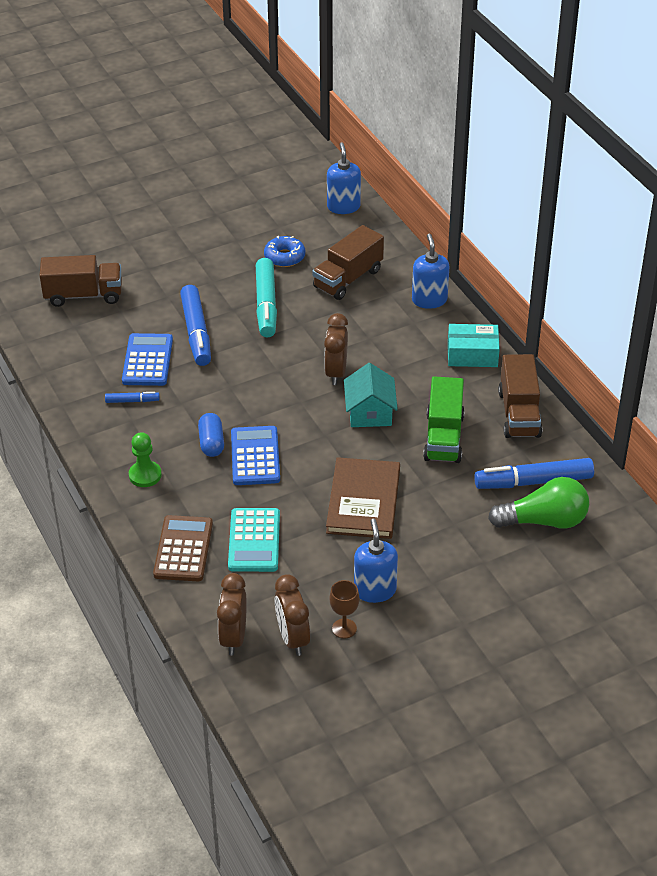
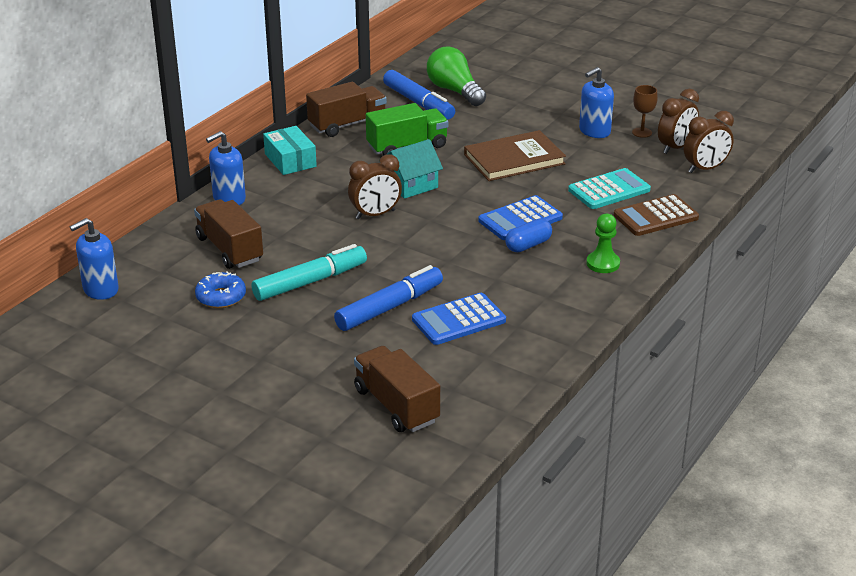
camera: 120 degrees left, 10 degrees down
(132, 401) = (522, 306): blue marker -> none
(348, 279) = (229, 249): brown truck -> brown truck turned 135 degrees counterclockwise

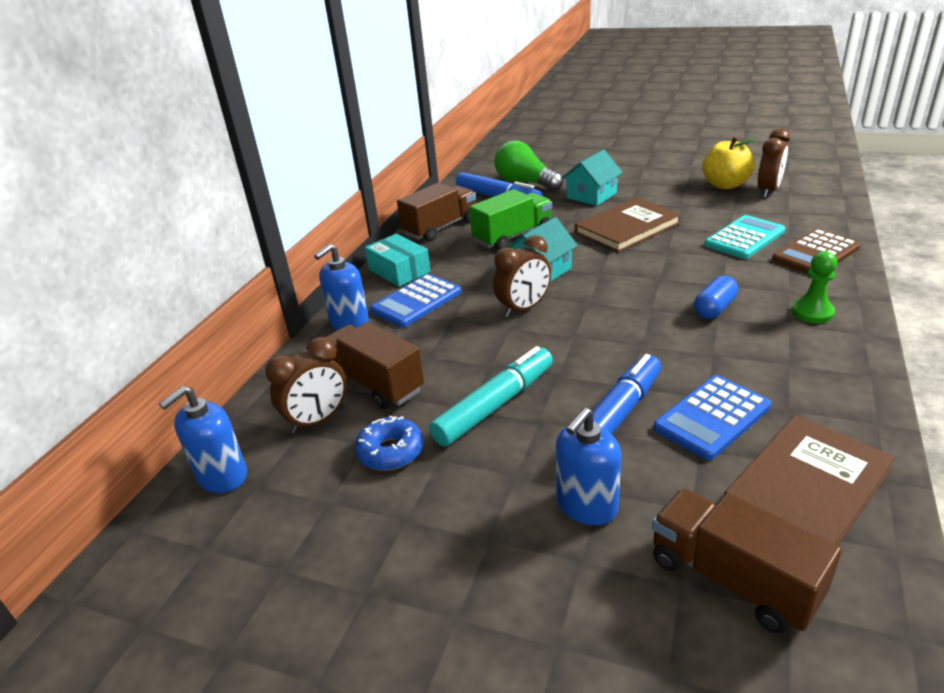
camera: 10 degrees left, 0 degrees up
(486, 371) = (807, 486): none -> brown book
(507, 118) = (591, 195): none -> turquoise house
(520, 219) = (682, 283): blue calculator -> blue calculator (416, 301)
(594, 131) = (681, 191): blue soap dispenser -> blue soap dispenser (586, 506)
(642, 132) = (725, 185): brown goblet -> yellow apple
(705, 169) = (814, 203): brown clock -> brown clock (317, 420)

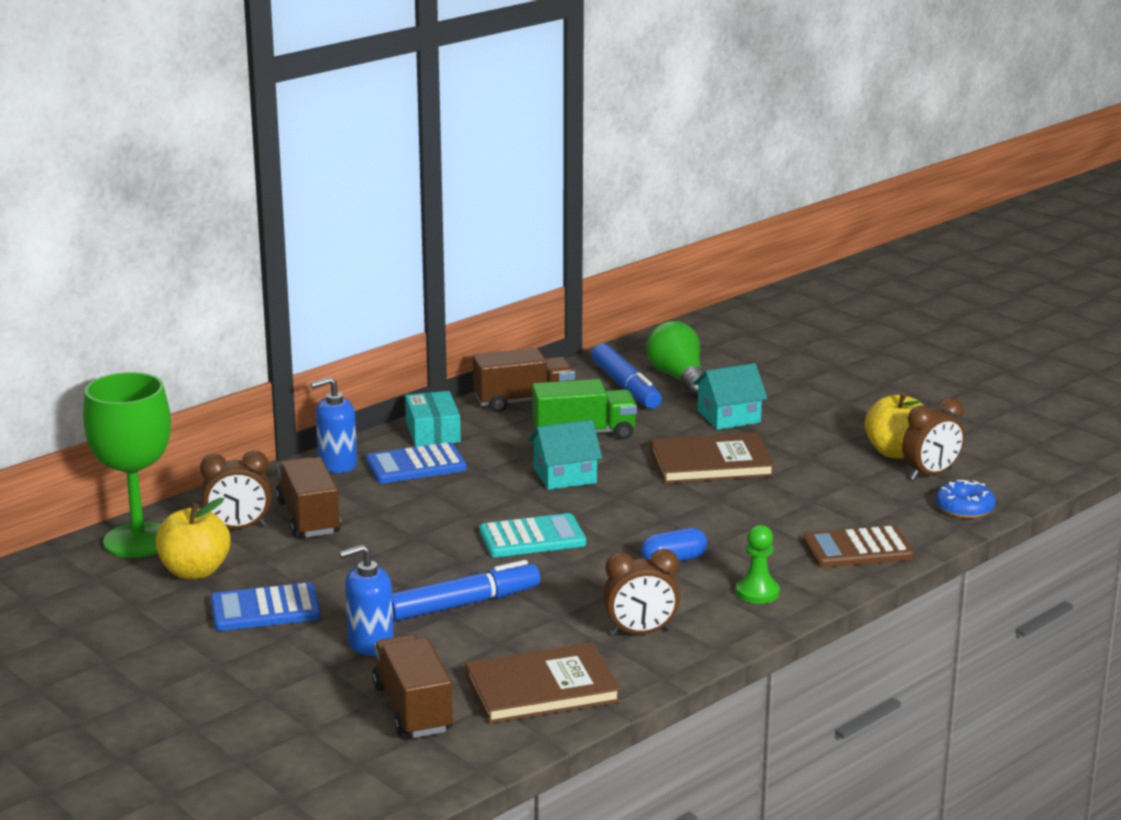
camera: 25 degrees right, 10 degrees down
(222, 476) = (138, 540): blue soap dispenser -> green goblet
(316, 491) = (195, 571): none -> yellow apple
(390, 451) = (271, 566): blue donut -> blue donut (964, 508)
(495, 405) = (384, 564): turquoise marker -> none
(523, 308) = (503, 503): brown clock -> brown clock (641, 633)
(712, 417) = (540, 629): blue calculator -> blue calculator (265, 609)
(744, 238) = (814, 512): turquoise calculator -> turquoise calculator (532, 538)

